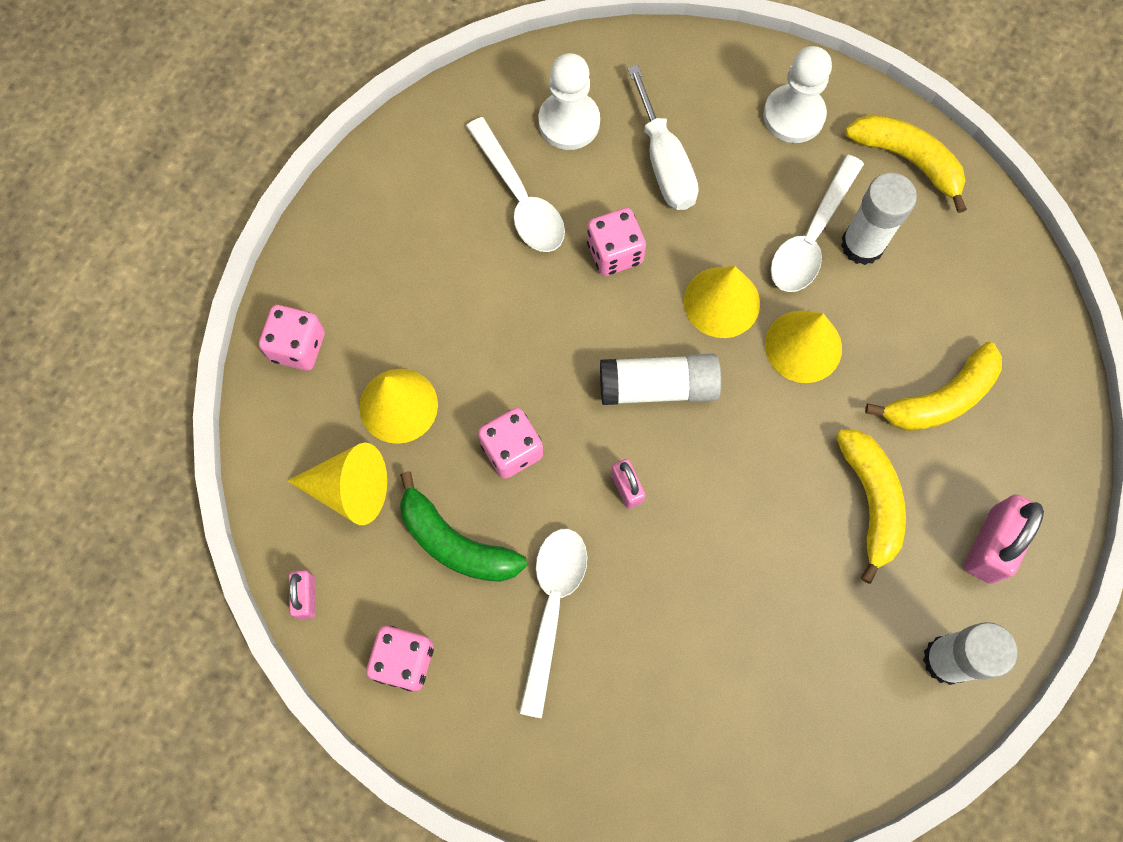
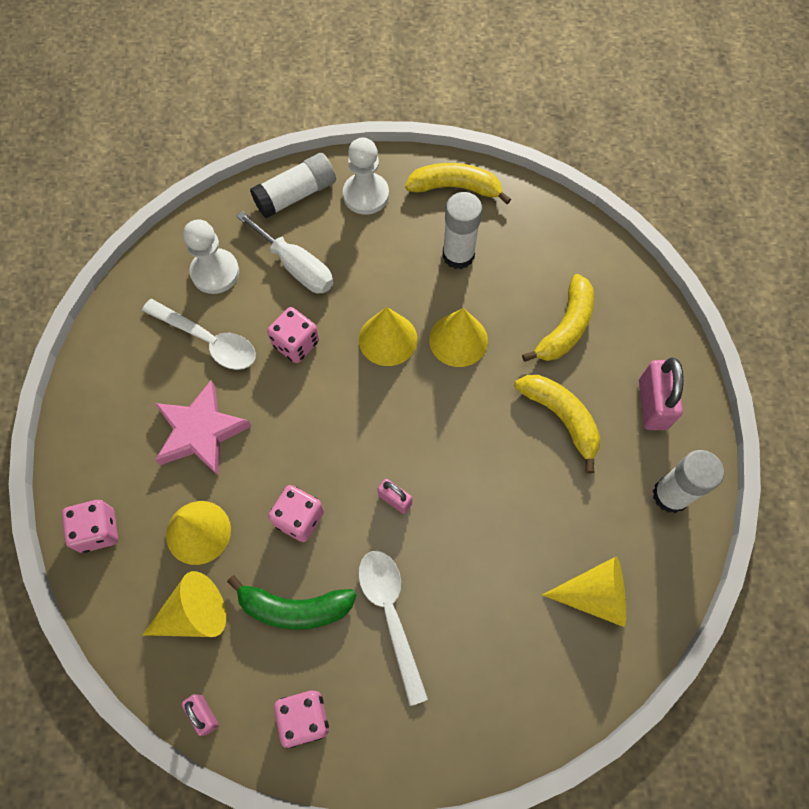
camera: 30 degrees left, 5 degrees down
(457, 297) = (200, 432): none -> pink star
(658, 386) = (377, 418): white glue stick -> white glue stick (296, 195)
(789, 718) = (595, 595): none -> yellow cone
(811, 237) = (422, 267): white spoon -> none

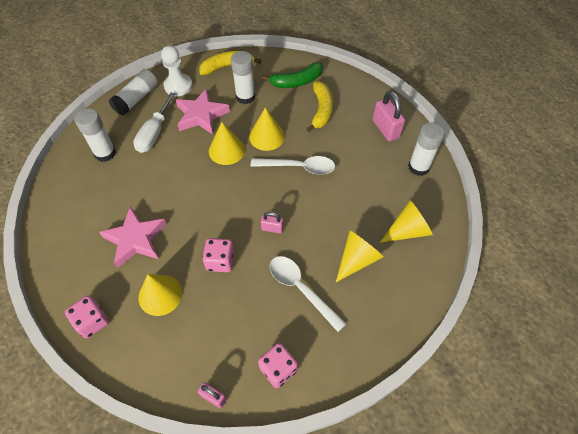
camera: 25 degrees left, 10 degrees down
(194, 613) = (179, 341): yellow cone -> yellow cone (357, 259)
(209, 341) = (118, 190): white spoon -> white spoon (299, 167)
(215, 272) = (105, 153): white pawn -> white glue stick
(294, 608) = (241, 310): green banana -> green banana (296, 81)
(296, 266) = (154, 133): white screwdriver -> white screwdriver turned 90 degrees clockwise
(296, 344) = (173, 172): pink dice -> none
(377, 262) = (201, 115): none -> pink star
(561, 418) = (342, 153): yellow banana -> none

